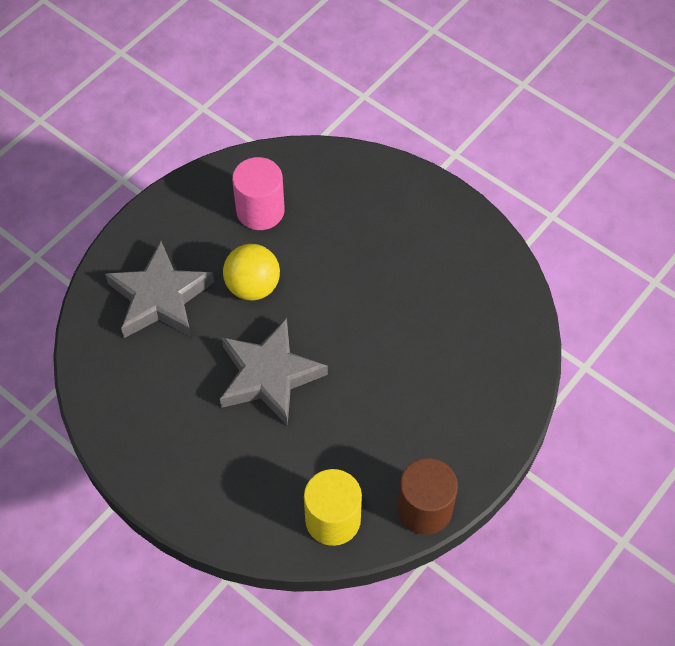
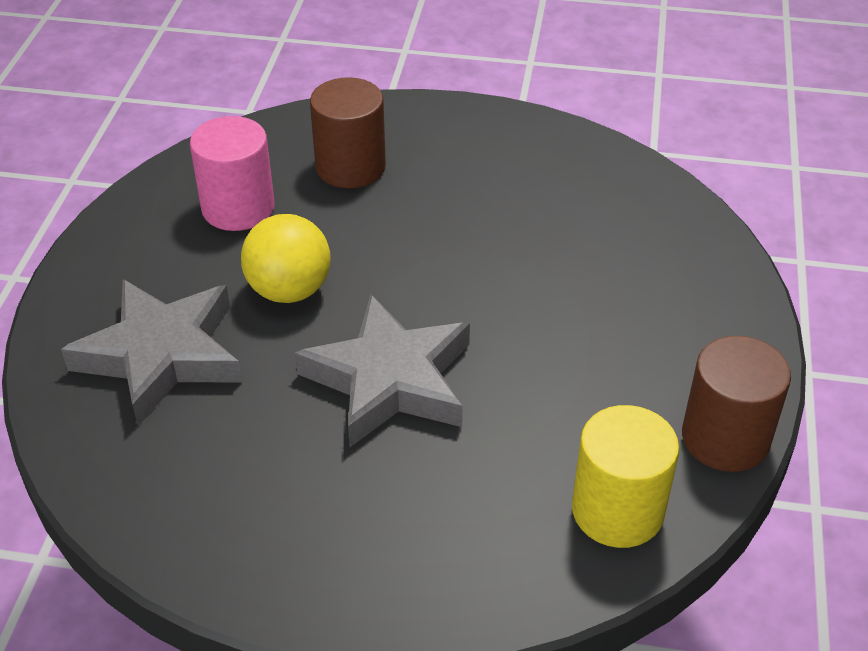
camera: 30 degrees left, 15 degrees down
(345, 209) = (350, 167): none -> brown cylinder

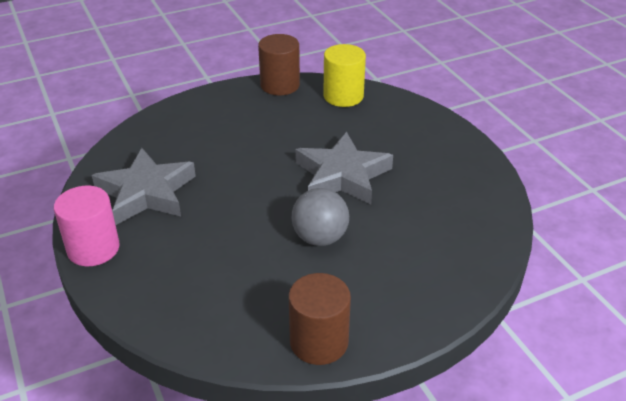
camera: 125 degrees left, 5 degrees down
(161, 355) = (412, 257): grey star -> grey star (146, 192)
(238, 208) = (273, 300): pink cylinder -> pink cylinder (93, 248)
(289, 290) = (320, 238): yellow ball -> grey ball
(350, 167) = (189, 271): brown cylinder -> brown cylinder (319, 342)

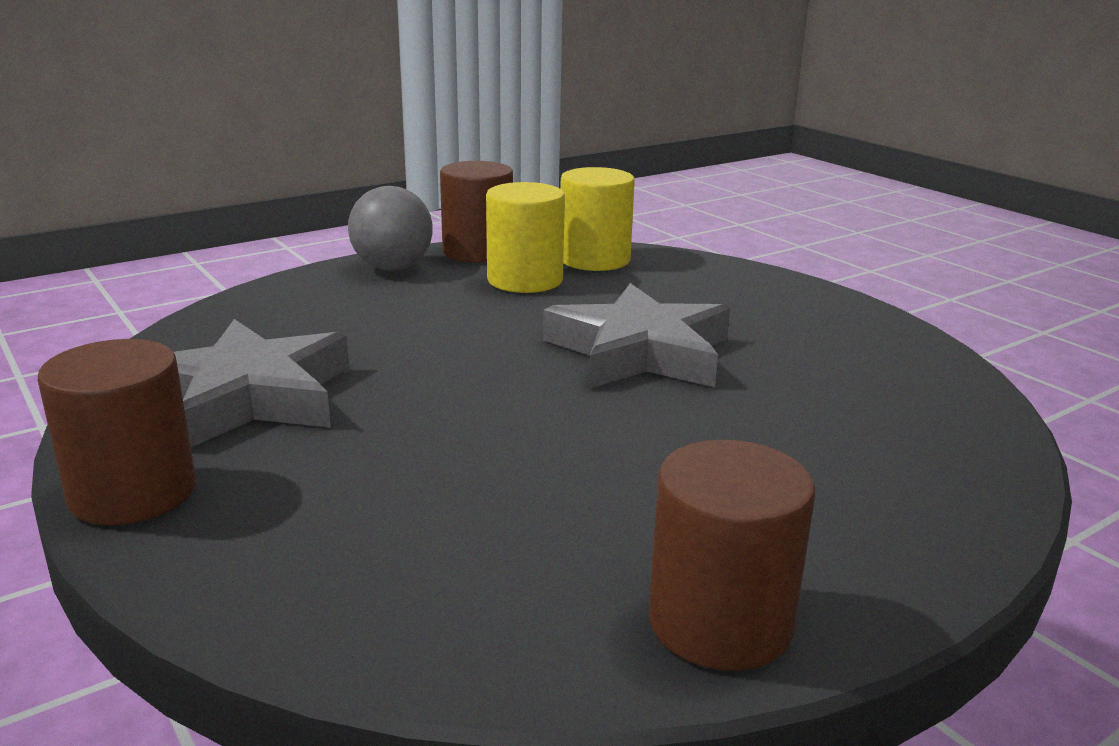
camera: 10 degrees left, 15 degrees down
(93, 248) = (133, 493): pink cylinder -> brown cylinder
(299, 112) = (525, 280): none -> yellow cylinder
(320, 238) = (637, 441): grey ball -> grey ball (392, 268)

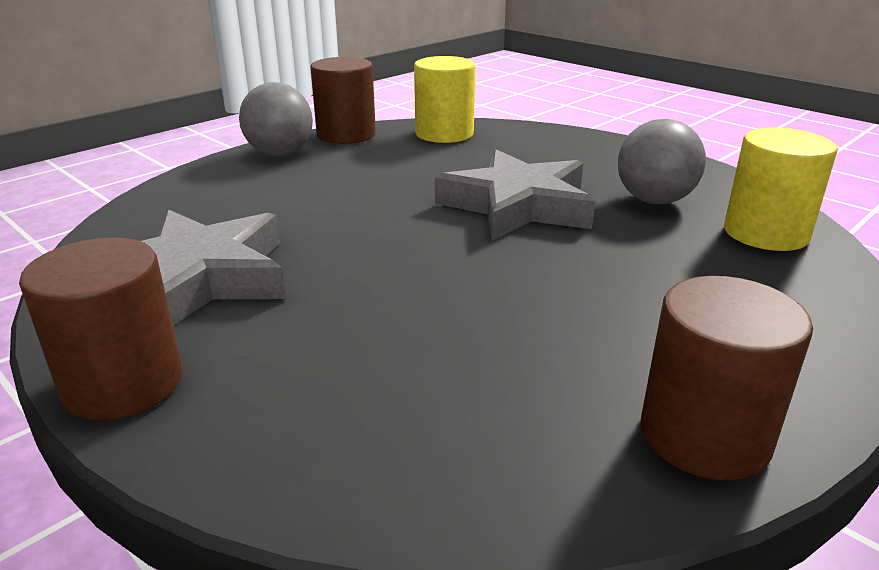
camera: 10 degrees left, 5 degrees up
(525, 280) = (396, 155): yellow cylinder -> yellow cylinder (765, 233)
(811, 361) = (654, 200): none -> grey ball

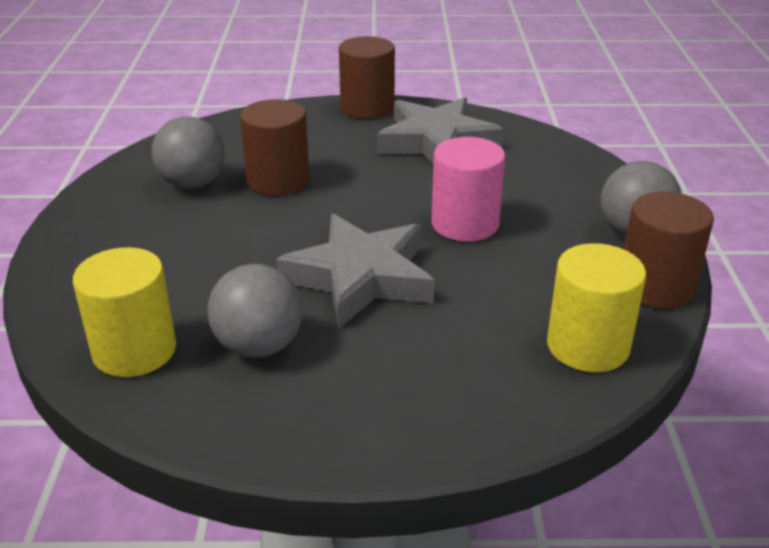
camera: 135 degrees right, 5 degrees up
(367, 202) = (465, 224): none -> pink cylinder
(572, 379) = (193, 184): none -> grey ball
(704, 435) = (117, 188): brown cylinder -> brown cylinder (278, 181)

